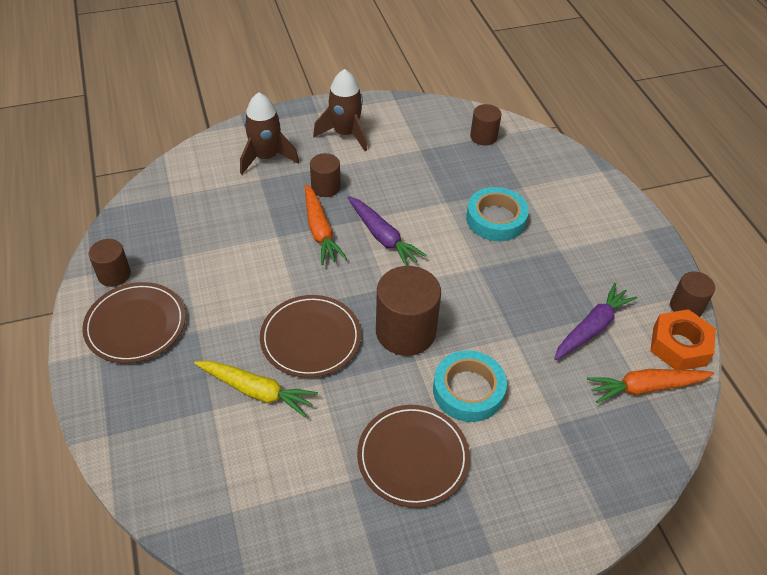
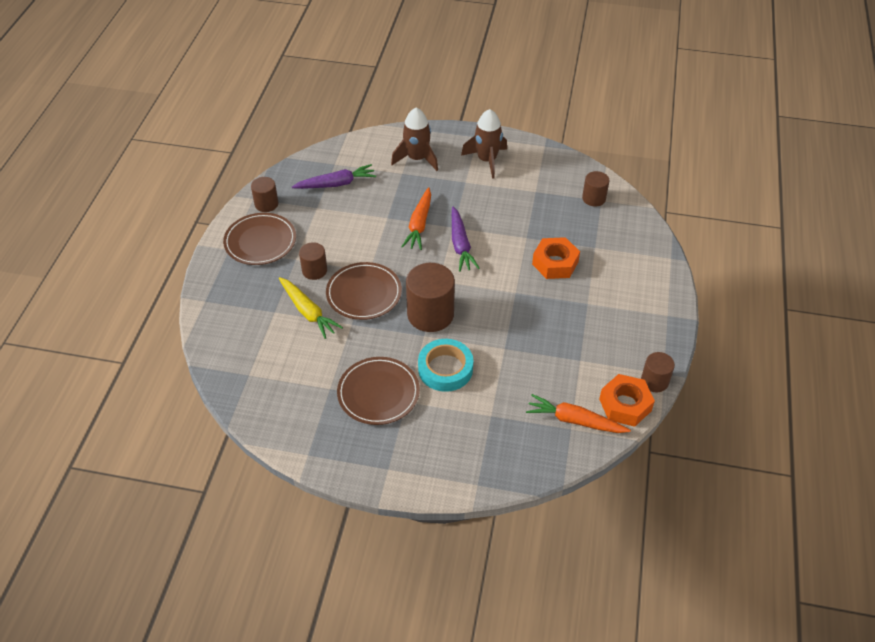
camera: 30 degrees right, 0 degrees up
(325, 187) = (444, 195): brown cylinder -> brown cylinder (314, 270)
(496, 219) = (555, 263): turquoise tape -> orange nut
(592, 328) = (567, 366): purple carrot -> purple carrot (336, 184)

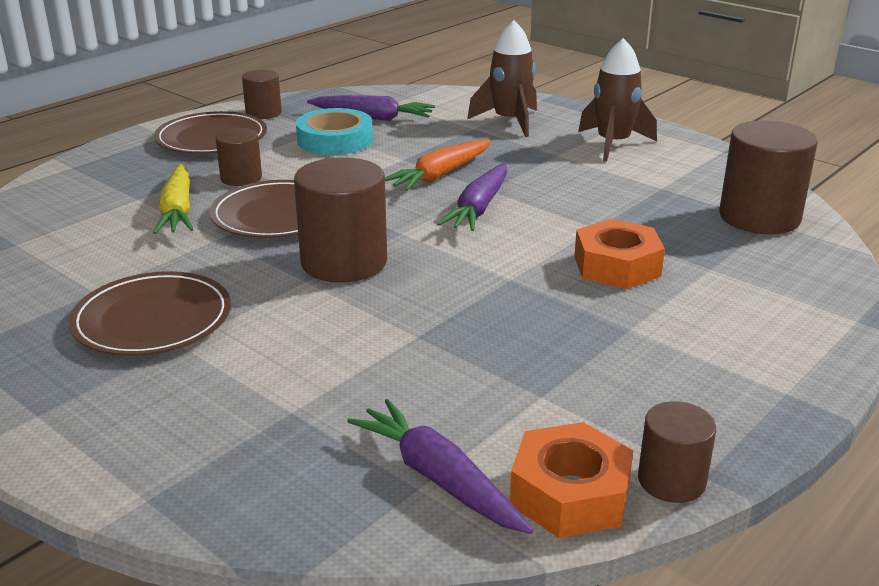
camera: 30 degrees right, 20 degrees down
(445, 369) = (289, 327): turquoise tape -> turquoise tape (335, 140)
(574, 420) = (439, 478): orange carrot -> purple carrot
(594, 198) = (759, 217): brown cylinder -> brown cylinder, size x1.78

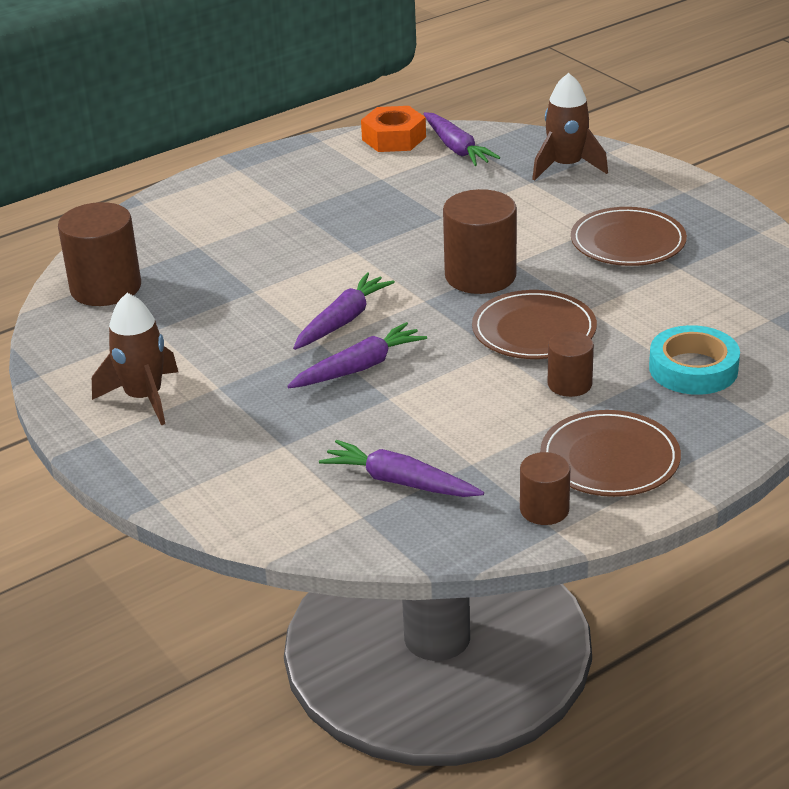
camera: 165 degrees left, 5 degrees up
(177, 210) = (629, 344): yellow carrot -> none
(335, 140) = (458, 439): turquoise tape -> turquoise tape (693, 369)
(440, 175) = (359, 368): orange carrot -> purple carrot
(510, 121) = (231, 453): brown rocket -> brown rocket (566, 166)
(617, 266) = (267, 254): orange nut -> none
(671, 480) = (339, 139): brown cylinder -> none

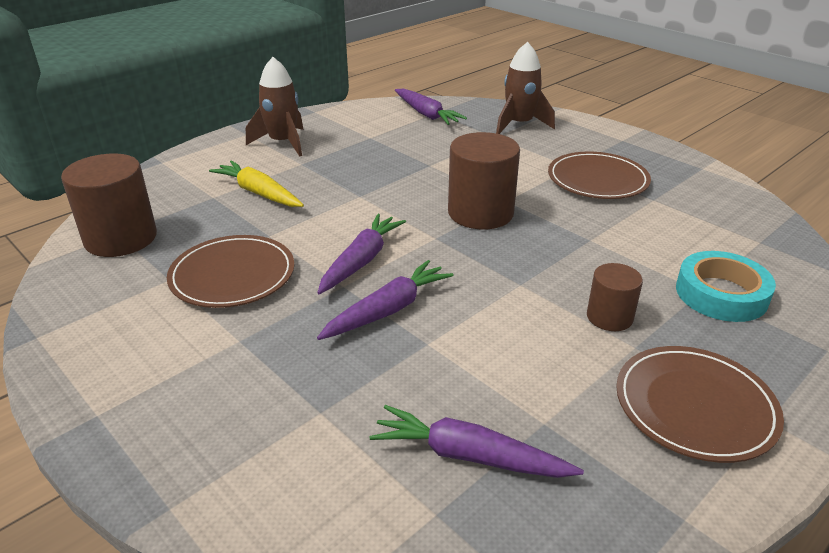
camera: 10 degrees left, 0 degrees up
(144, 398) = (155, 359): brown rocket -> brown rocket (283, 143)
(247, 244) = (259, 193): none -> yellow carrot
(394, 138) = (373, 109): orange nut -> none
(534, 330) = (550, 262): brown plate -> brown plate (232, 275)
(544, 509) = (655, 485): brown cylinder -> none

